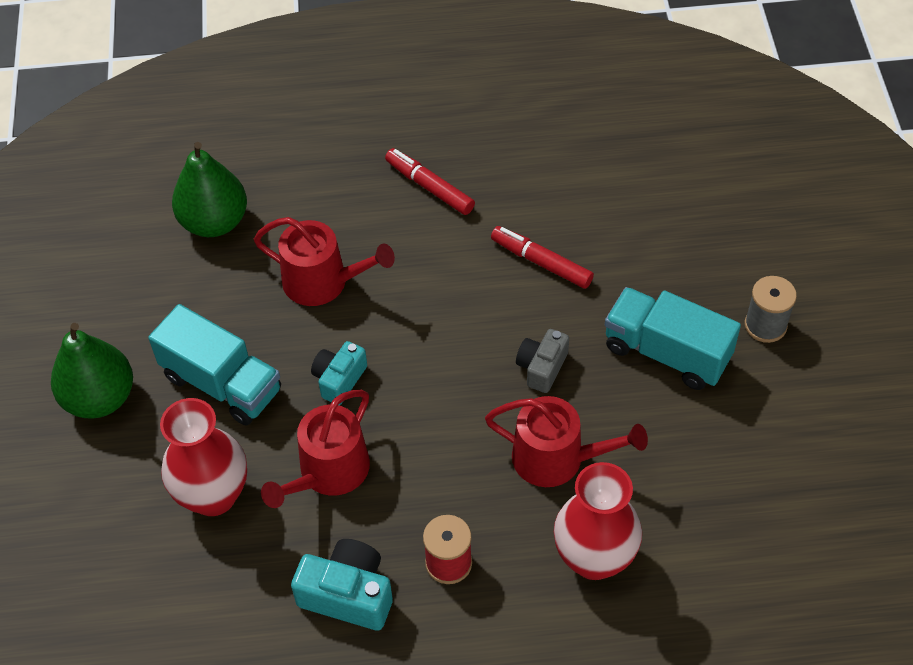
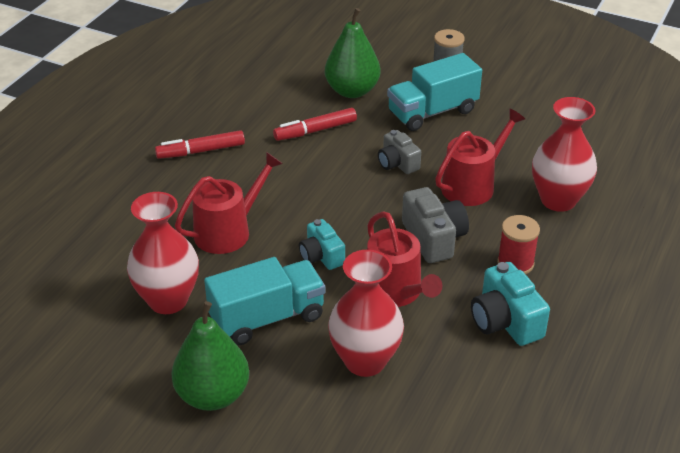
camera: 60 degrees left, 15 degrees down
(196, 293) = (168, 300): none -> red vase
(214, 222) = (111, 265): green pear -> green pear (352, 91)
(348, 594) = (505, 321): turquoise camera -> turquoise camera turned 75 degrees counterclockwise
(436, 465) = (434, 238): none -> grey camera

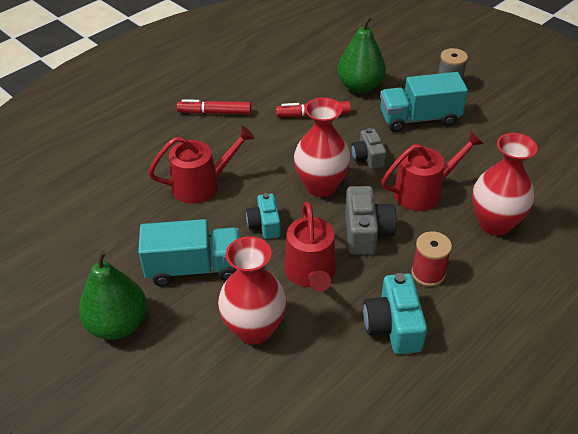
camera: 20 degrees right, 5 degrees up
(168, 300) = (126, 232): red vase -> red vase (321, 186)

